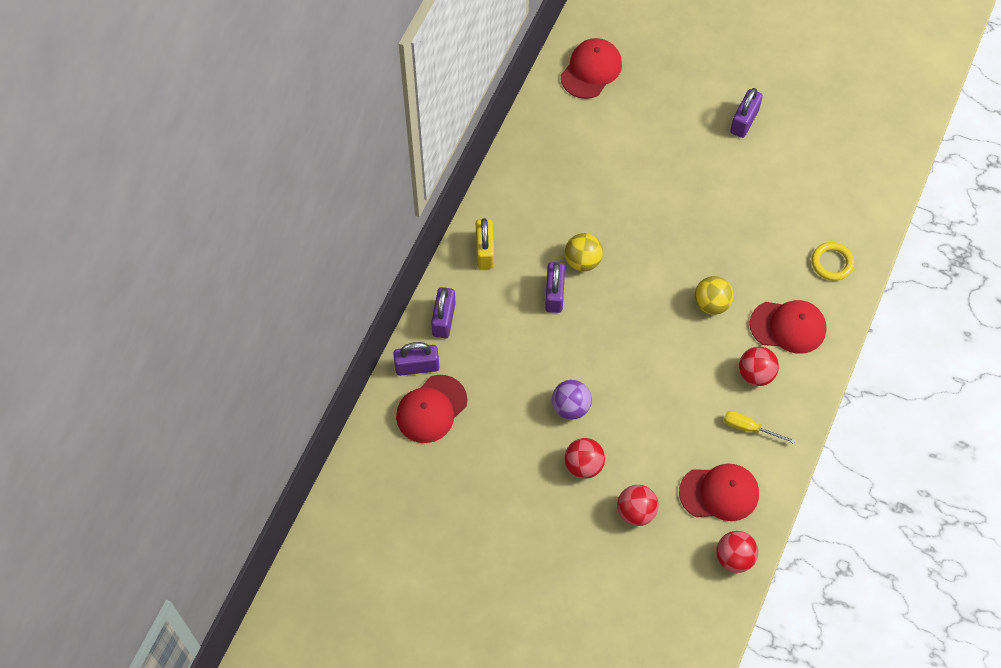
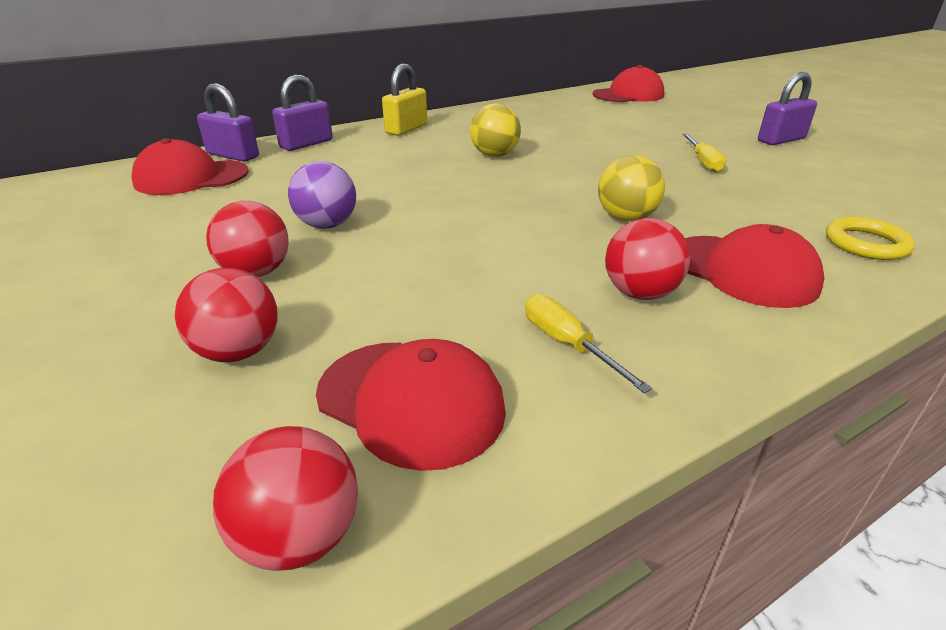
camera: 35 degrees right, 30 degrees down
(554, 294) = (435, 161): purple padlock -> none
(714, 195) = (703, 162): none -> yellow screwdriver

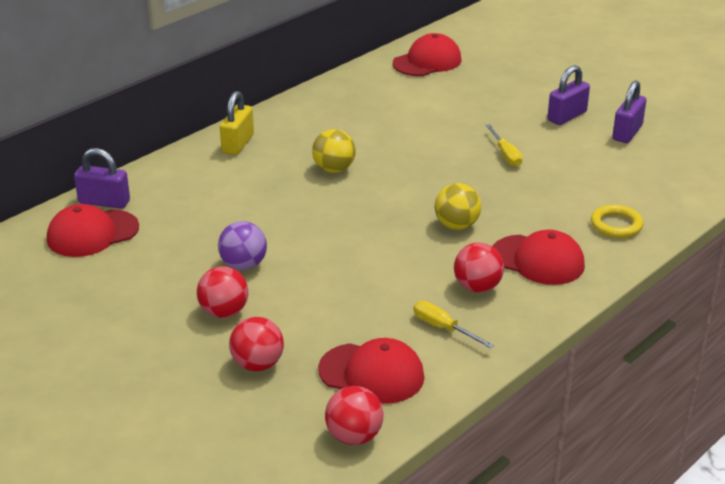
camera: 15 degrees left, 0 degrees up
(306, 144) = (159, 177): purple padlock -> purple padlock (627, 133)

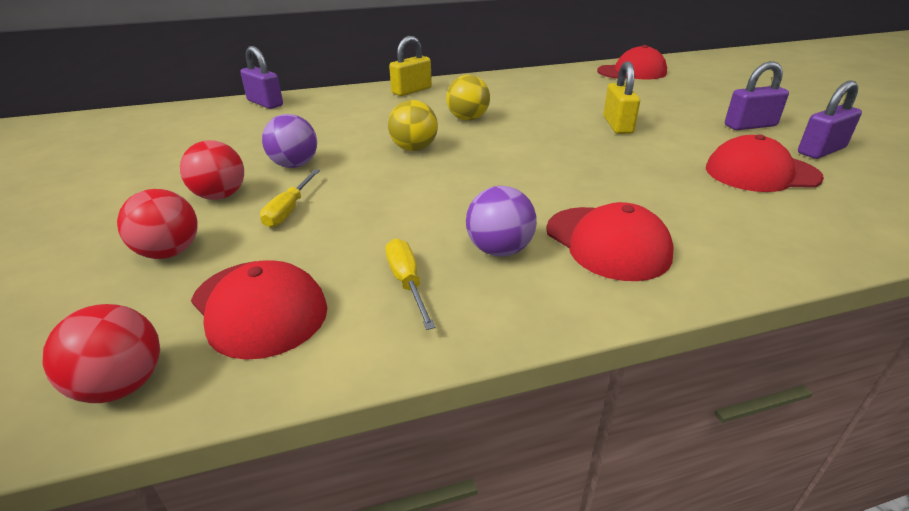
camera: 30 degrees right, 0 degrees up
(92, 233) = (224, 118): red cap -> red cap (761, 173)
(456, 225) = (539, 184): yellow ball -> yellow ball (414, 149)
(467, 143) = (617, 125): none -> yellow padlock
(477, 287) = (499, 250): red ball -> purple ball
(505, 155) = (652, 141): yellow screwdriver -> yellow screwdriver (289, 210)
(616, 225) = (751, 233): yellow ring -> none

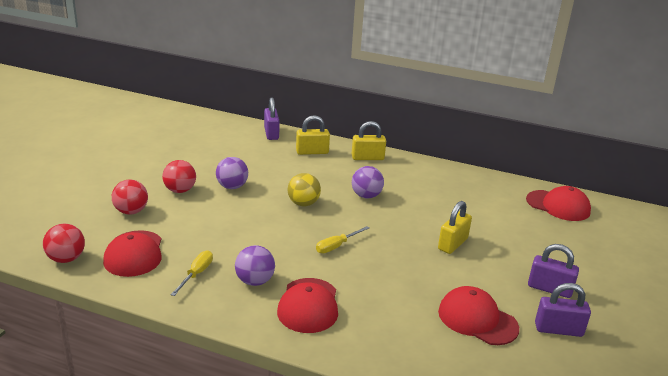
camera: 35 degrees right, 5 degrees down
(289, 210) = (198, 213): yellow screwdriver -> yellow screwdriver (336, 246)
(343, 104) = (312, 152): none -> yellow padlock
(468, 119) = (366, 196): yellow ball -> purple ball

